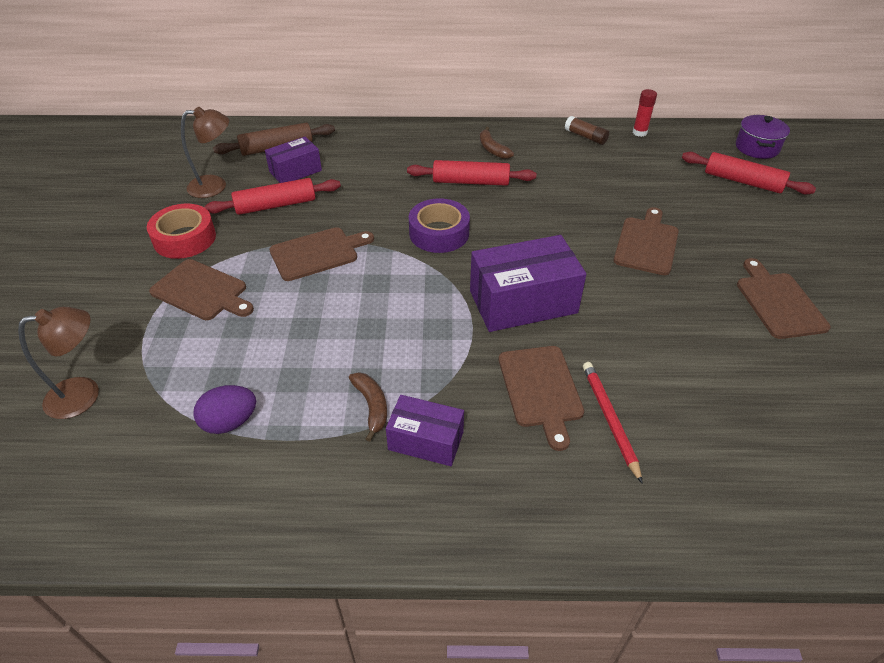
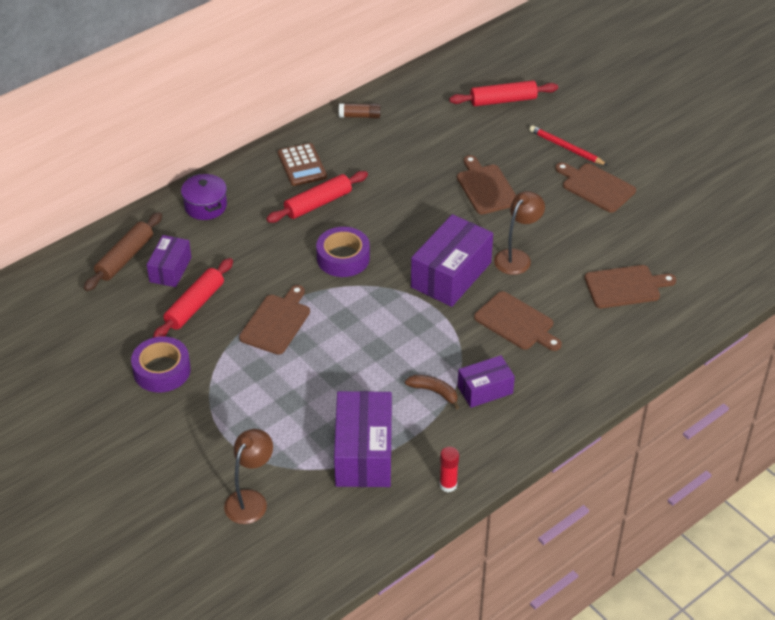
camera: 40 degrees left, 0 degrees up
(184, 238) = (162, 370): red tape -> purple tape
(202, 291) = (232, 396): brown cutting board -> brown cutting board (625, 286)
(215, 186) = (122, 318): brown lamp -> brown lamp (517, 257)
(230, 422) = (363, 453): purple egg -> purple box
(492, 149) = (302, 165): brown banana -> brown calculator
(609, 419) = (568, 316): red pencil -> red pencil (566, 148)
(639, 132) = (395, 91): red glue stick -> red glue stick (448, 485)
(757, 148) = (488, 63): purple pot -> purple pot (205, 206)

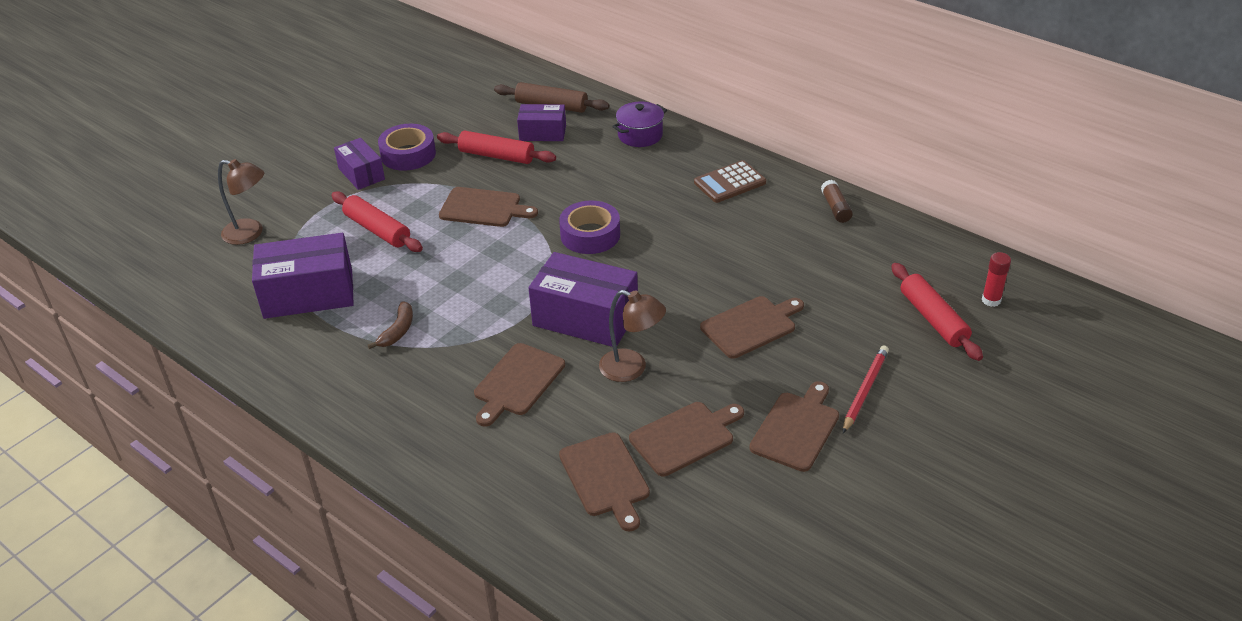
camera: 80 degrees right, 5 degrees down
(318, 203) = (671, 204): red rolling pin -> red rolling pin (377, 230)
(448, 485) = (265, 360): red glue stick -> red glue stick (991, 300)
(485, 390) = (405, 370): purple box -> purple box (361, 174)
(593, 241) = (685, 437): none -> brown cutting board

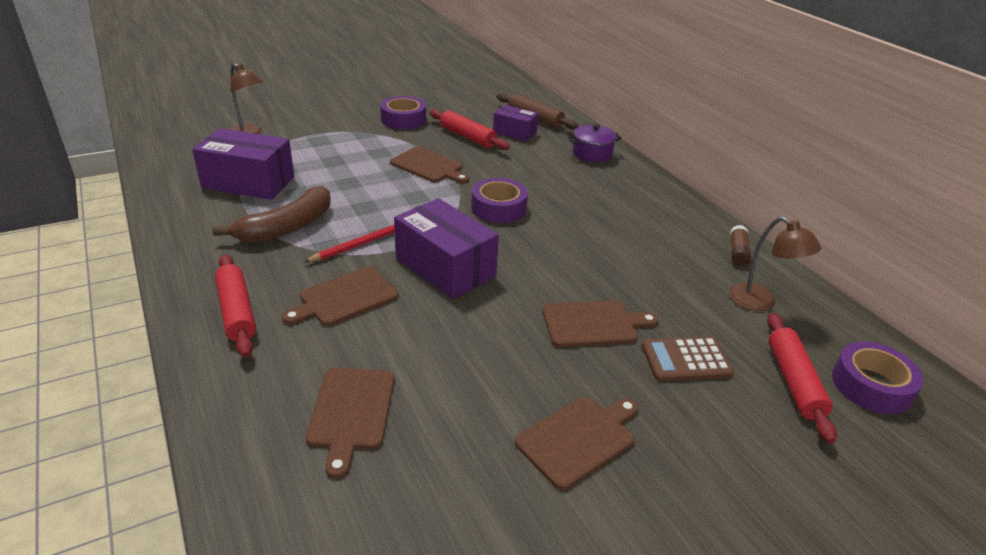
camera: 20 degrees right, 5 degrees down
(361, 174) = (360, 122): purple box -> none
(377, 230) = (337, 157): red rolling pin -> red rolling pin (237, 312)
(398, 331) = (287, 227): brown banana -> brown banana, size x1.95
(632, 369) = (454, 322): brown lamp -> brown lamp (760, 302)
(685, 437) = (457, 403): brown cutting board -> none
(729, 182) = (647, 205): brown calculator -> brown calculator (685, 360)
(865, 390) = (678, 427): red pencil -> red pencil (359, 245)
(991, 300) = (871, 385): red glue stick -> purple tape

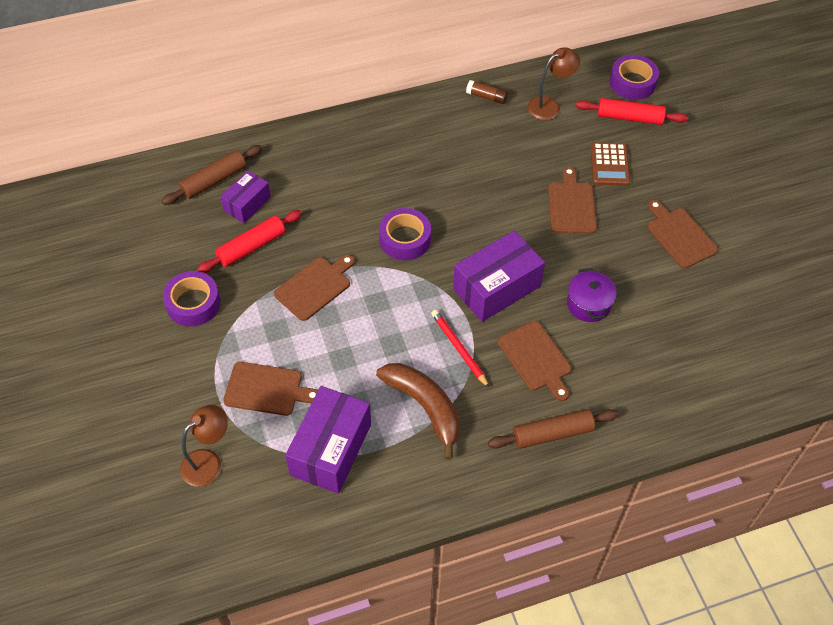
camera: 80 degrees left, 20 degrees up
(237, 312) = (552, 434): red rolling pin -> brown rolling pin
(351, 412) = (660, 353): brown cutting board -> brown cutting board (267, 389)
(592, 154) = (307, 149): purple pot -> purple pot (588, 304)

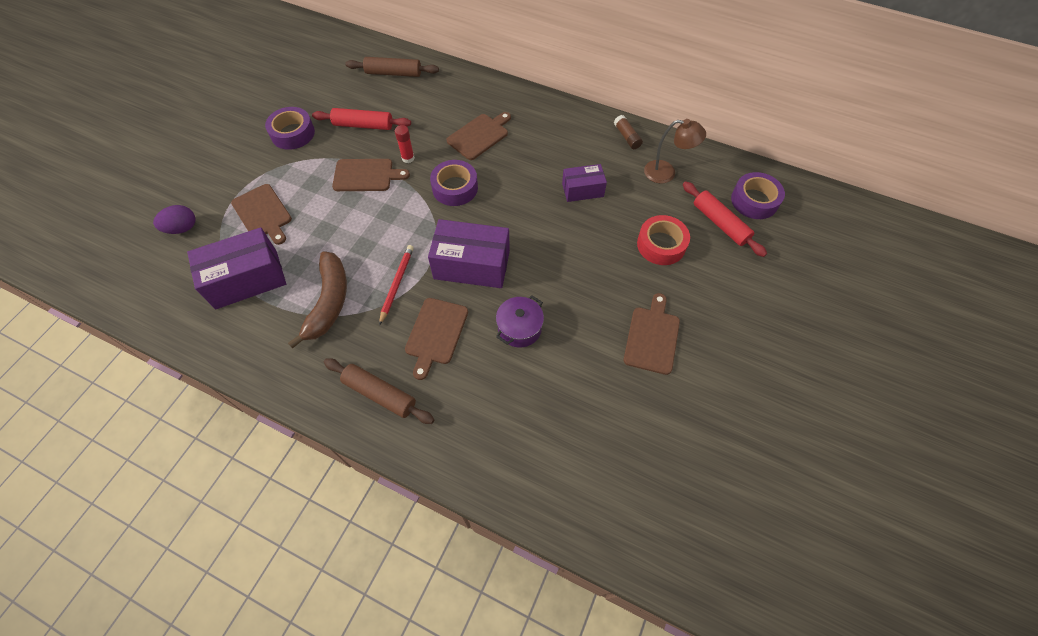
camera: 45 degrees right, 5 degrees up
(208, 462) = (182, 228): brown lamp -> purple egg
(247, 204) = (393, 99): purple box -> purple box (582, 190)
(332, 245) = (408, 158): none -> red glue stick
(571, 205) = (595, 251): brown cutting board -> brown cutting board (479, 135)
(609, 164) = (661, 245): brown calculator -> red tape

